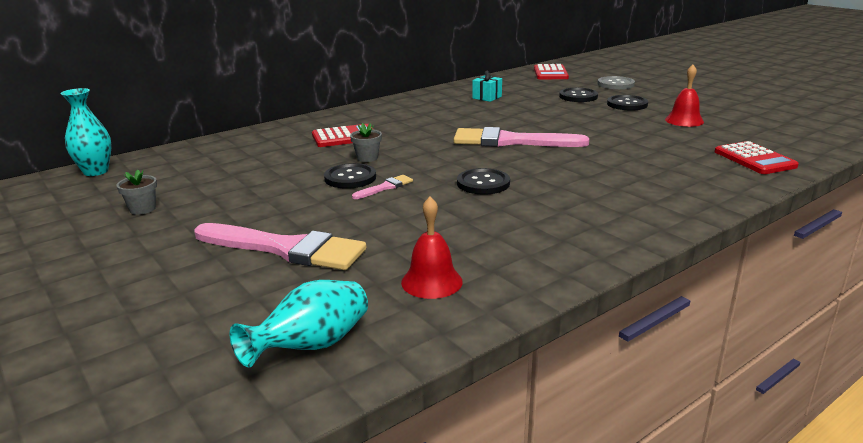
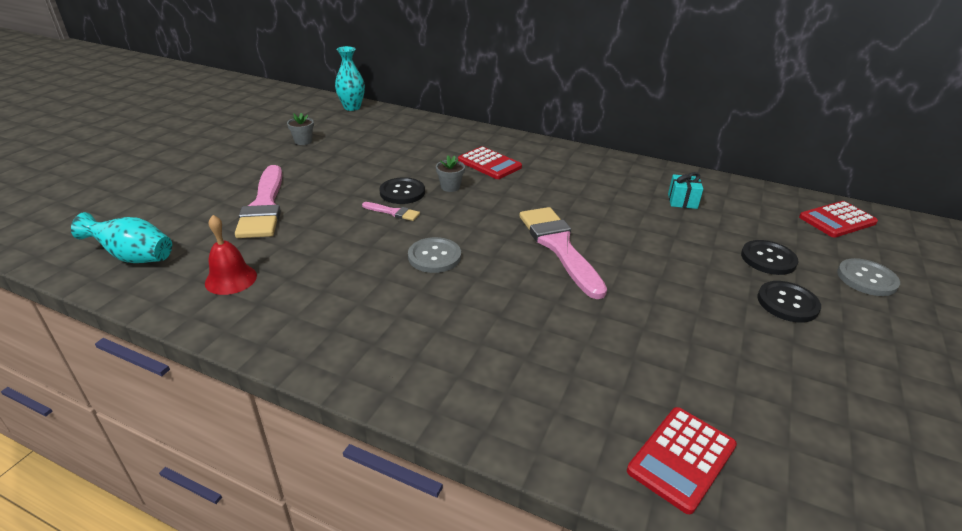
camera: 60 degrees right, 10 degrees up
(483, 183) = (434, 256): black button -> grey button
(684, 120) = (780, 366): red bell -> none

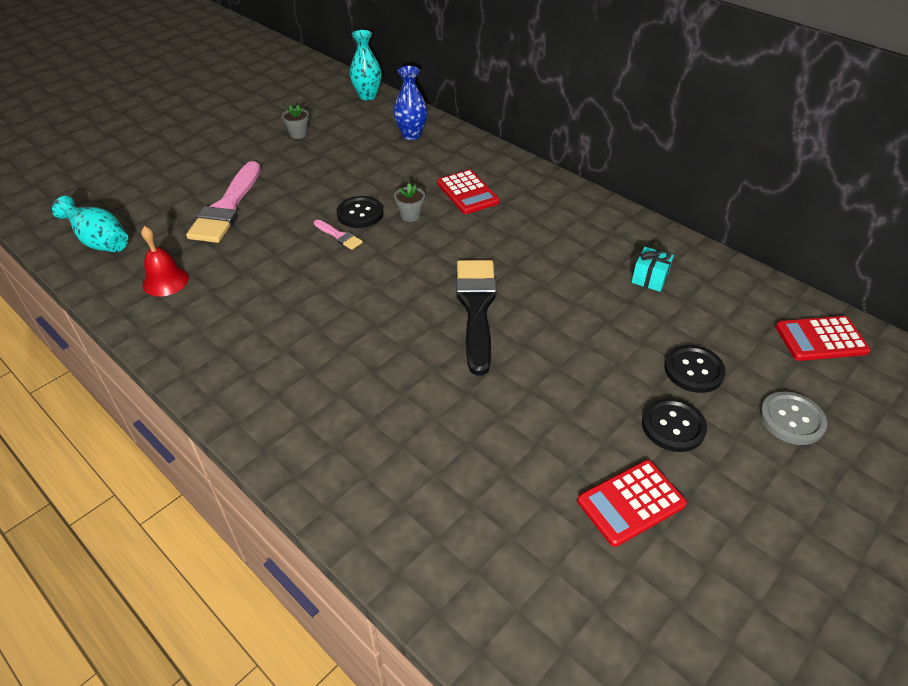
camera: 20 degrees right, 10 degrees up
(411, 130) = (411, 135): none -> blue vase
(434, 256) = (349, 294): grey button -> none
(559, 247) = (476, 308): pink brush -> black brush
(681, 458) = (445, 549): red calculator -> red calculator (631, 502)

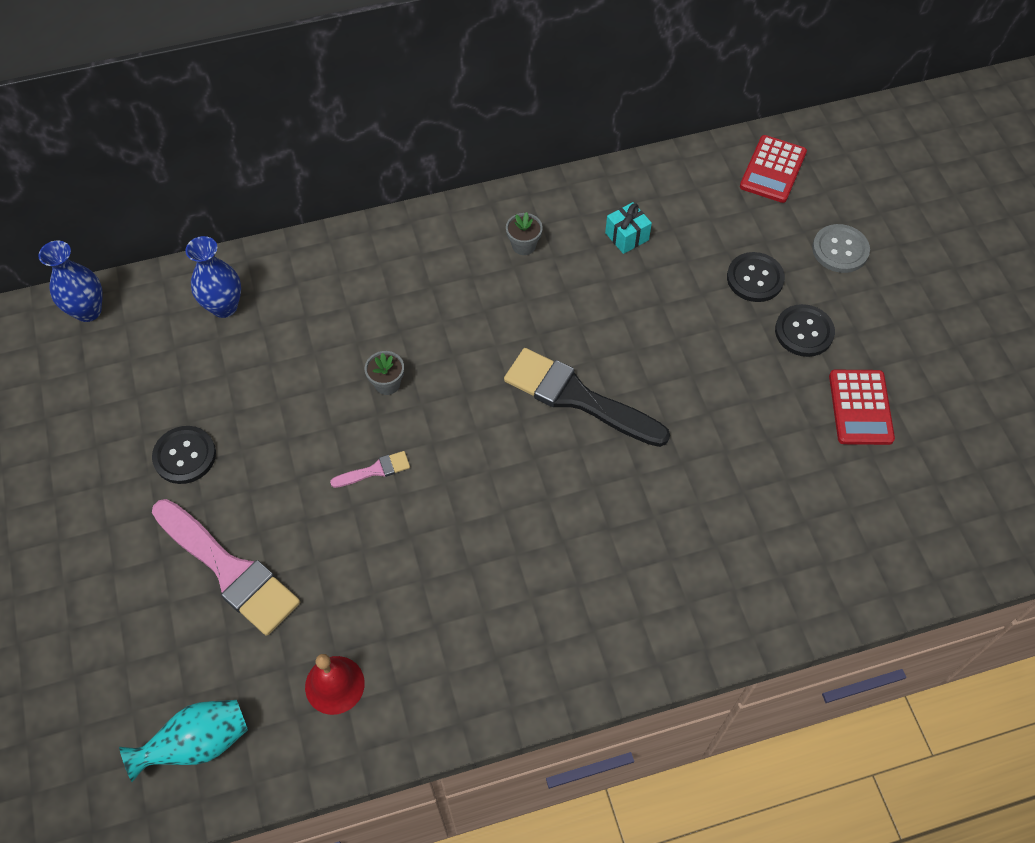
camera: 60 degrees left, 15 degrees up
(298, 134) = (118, 428): grey flower pot -> grey flower pot (524, 245)
(360, 213) = (347, 431): black button -> black button (185, 456)
(367, 96) = (88, 311): turquoise vase -> blue vase
(467, 193) = (385, 310): red calculator -> none

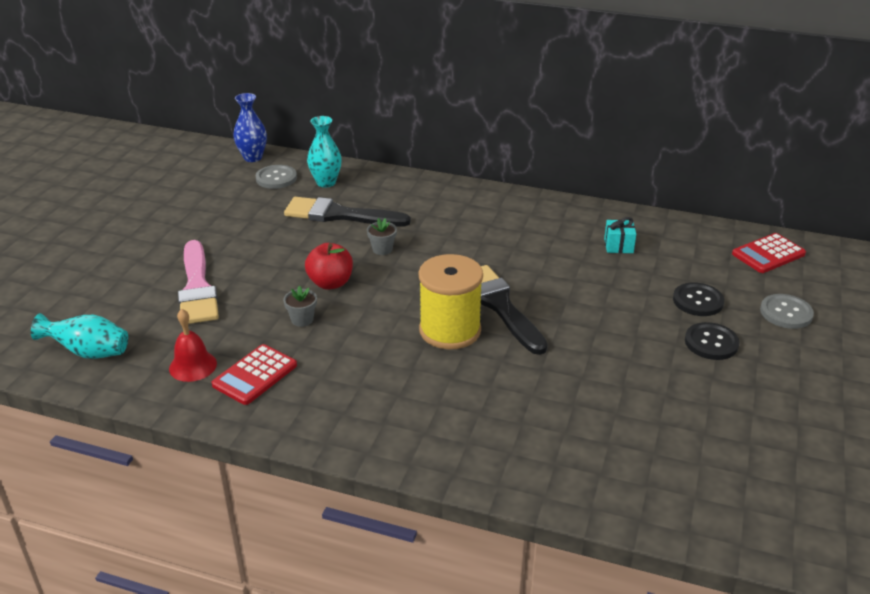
camera: 35 degrees right, 25 degrees down
(154, 332) = (276, 178): none -> grey button
(185, 456) = (232, 231): black button -> none
(224, 307) = (326, 182): blue vase -> turquoise vase
(290, 354) = (340, 215): none -> black brush
(375, 470) = (330, 283): pink brush -> red apple
(524, 245) = (540, 224): grey flower pot -> grey flower pot (302, 319)
(556, 464) = (450, 330): none -> yellow spool
(860, 407) = (719, 402): red calculator -> red calculator (255, 375)

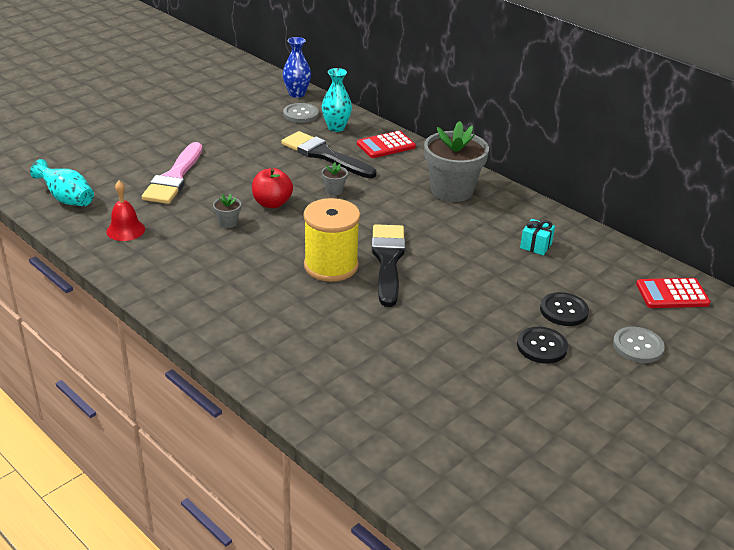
camera: 25 degrees right, 0 degrees up
(255, 375) = (161, 250): red calculator -> red calculator (386, 145)
(496, 215) = (452, 191): none -> grey flower pot

